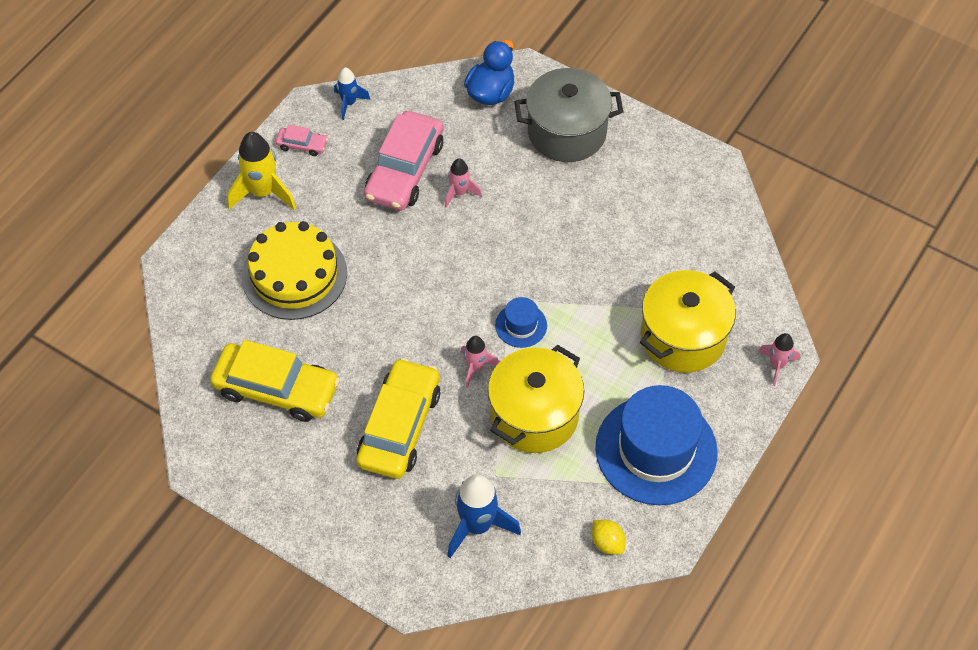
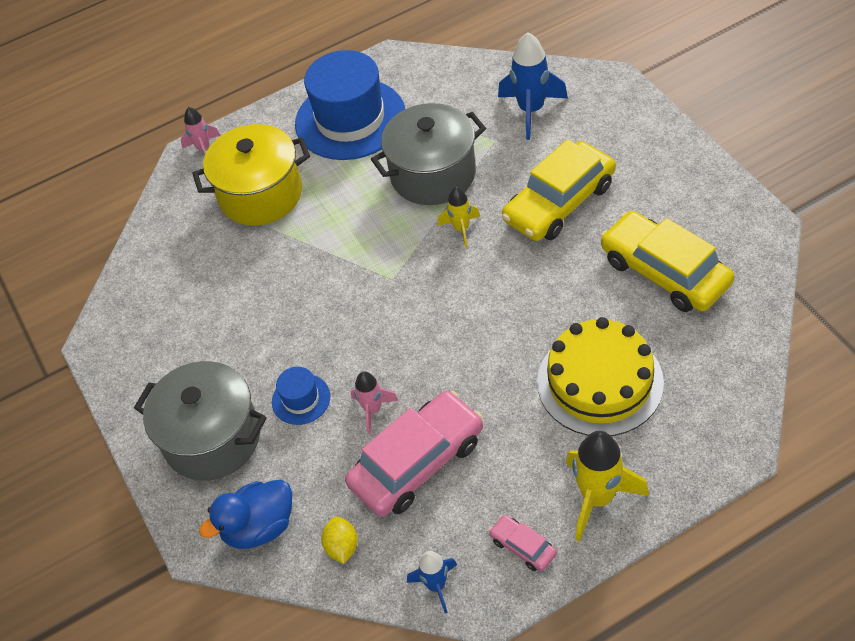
camera: 145 degrees left, 5 degrees down
(475, 367) = (461, 229): pink rocket -> yellow rocket
(521, 325) = (396, 252): blue hat -> blue hat (301, 399)
(534, 415) = (433, 174): yellow pot -> grey pot
(607, 543) = (434, 71): yellow lemon -> yellow lemon (342, 547)

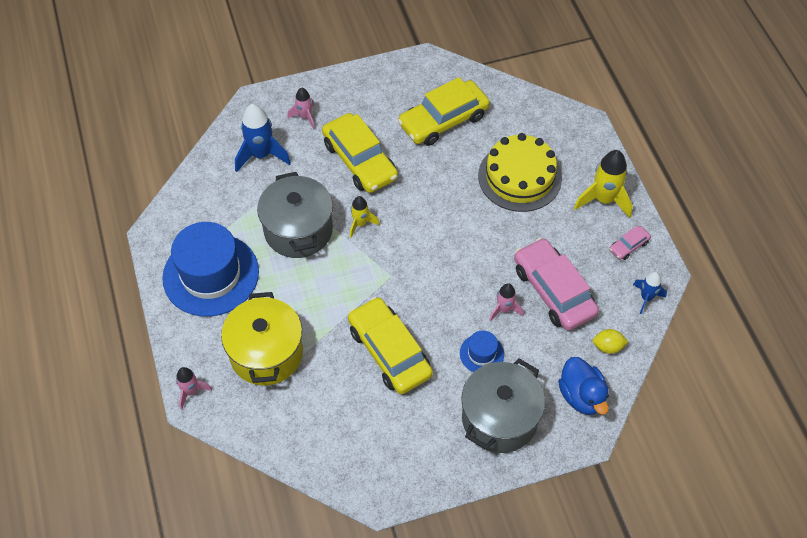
camera: 85 degrees left, 5 degrees up
(285, 304) = (389, 351): none -> yellow car
(606, 132) = (305, 117): none -> pink rocket

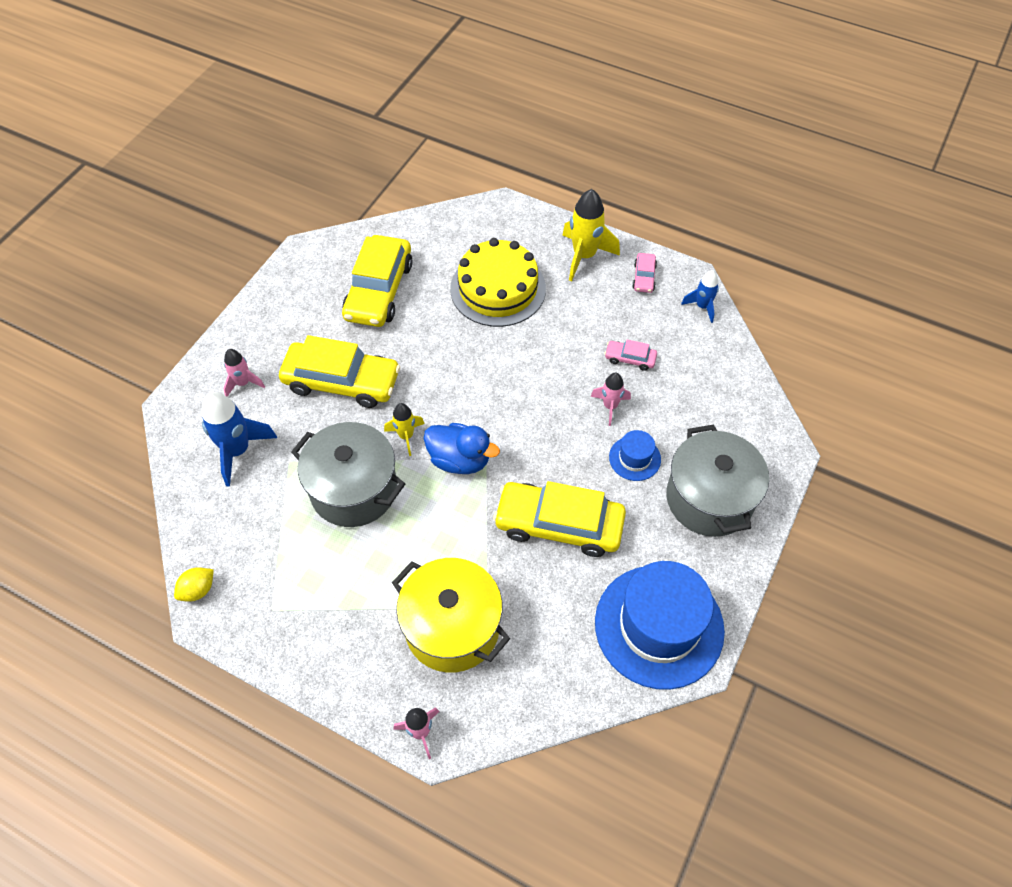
camera: 45 degrees left, 0 degrees up
(211, 275) = (313, 604): blue hat -> blue hat (659, 626)
(553, 291) = (630, 358): pink car -> pink car, size x0.45
(581, 396) = (746, 423): blue duck -> blue duck (460, 460)
(608, 347) = (719, 368): yellow lemon -> yellow lemon (198, 590)

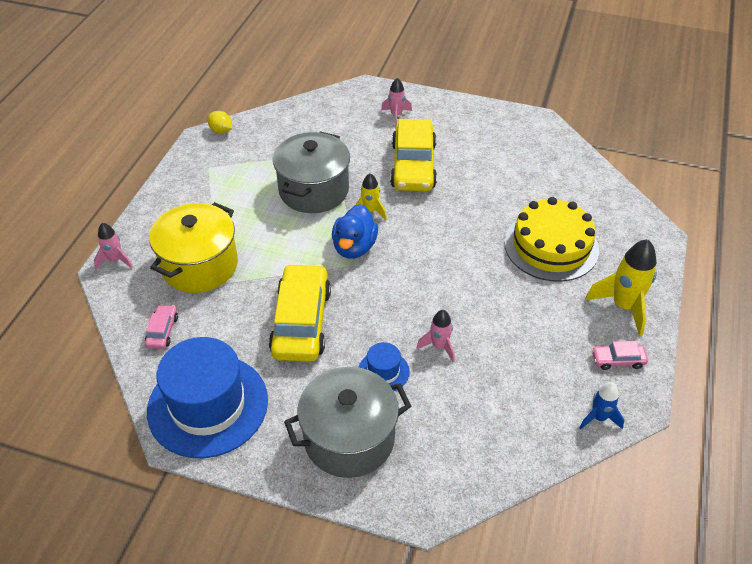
camera: 80 degrees right, 10 degrees down
(238, 450) = (336, 125): blue rocket -> none
(379, 290) = (516, 170): yellow car -> none
(630, 358) = (503, 357): pink car -> pink car (162, 331)

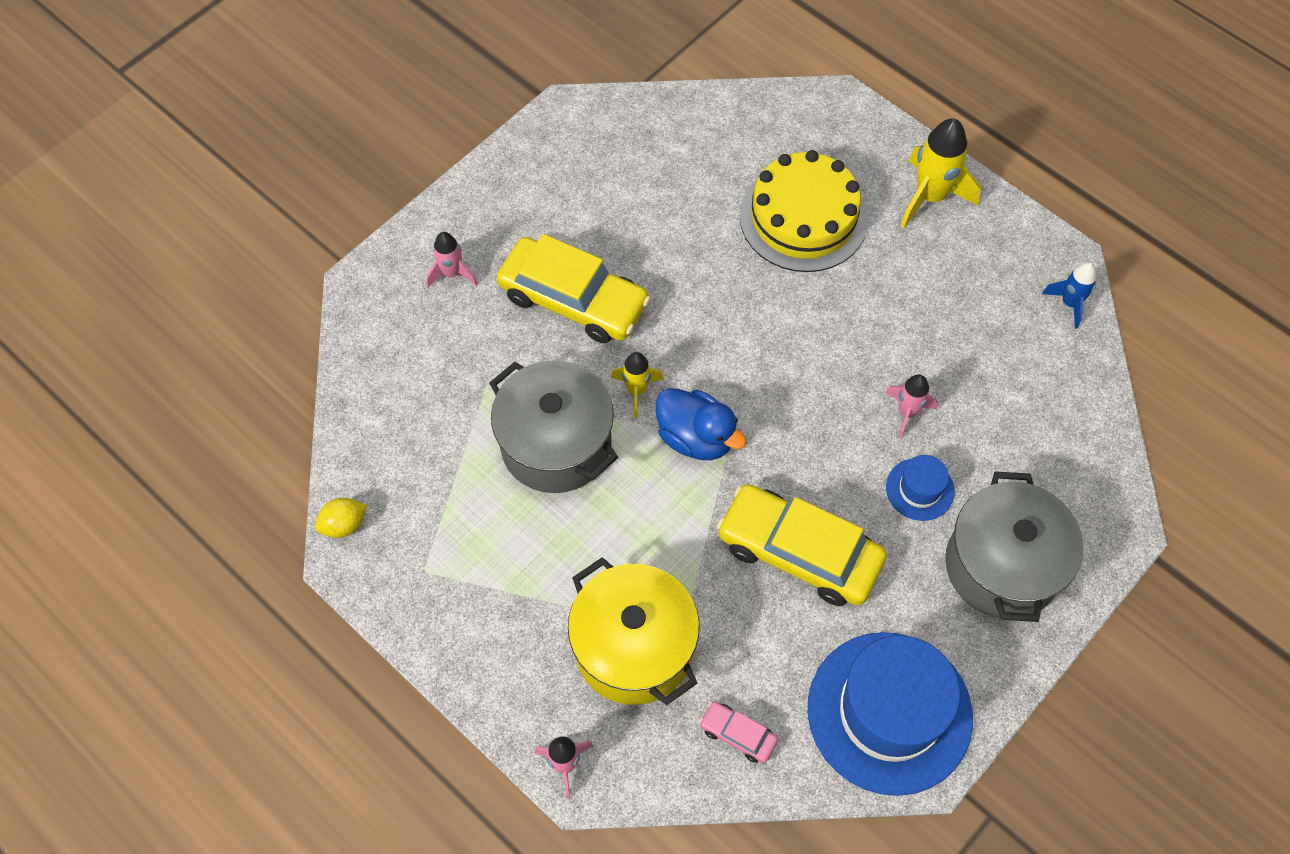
camera: 65 degrees left, 15 degrees up
(618, 360) = (1002, 244): pink car -> none

